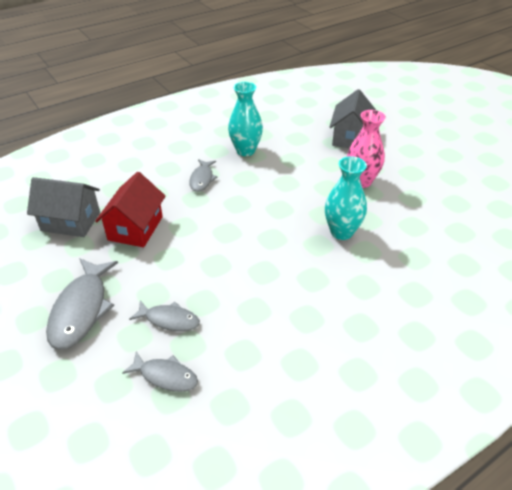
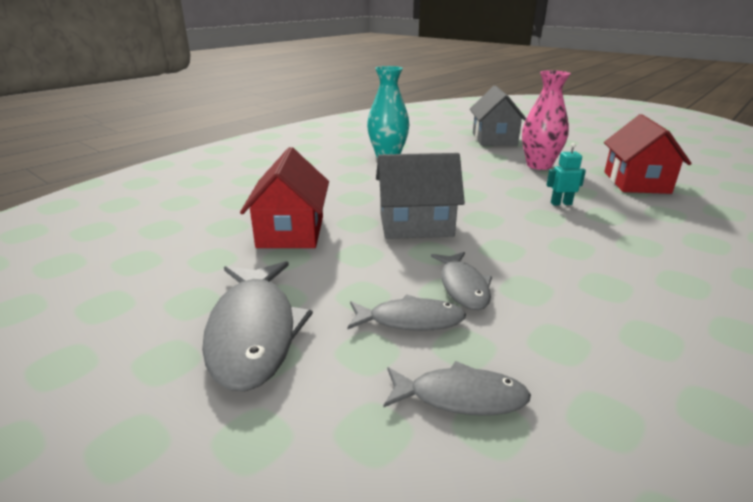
camera: 15 degrees left, 15 degrees down
(71, 221) = (188, 237): grey house -> grey house (416, 225)
(202, 179) = (352, 182): grey fish -> grey fish (463, 287)
(341, 232) = (561, 203): turquoise vase -> turquoise robot
(424, 217) = (636, 182): none -> red house

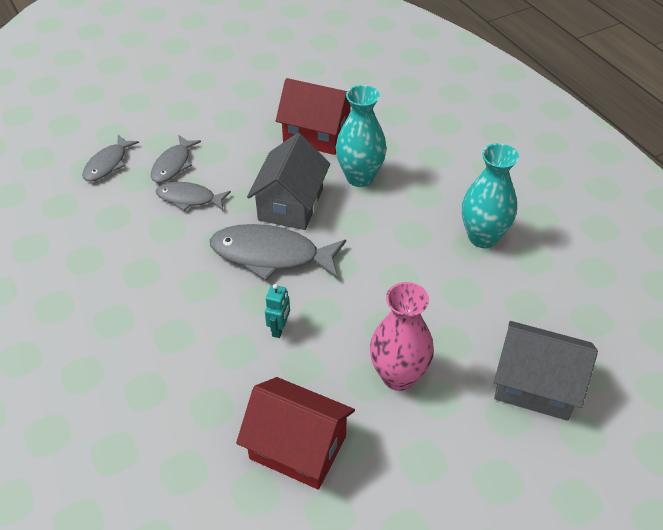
camera: 110 degrees right, 20 degrees up
(254, 332) = (204, 107): grey fish -> grey fish (271, 255)
(350, 201) = (360, 177): none -> turquoise vase

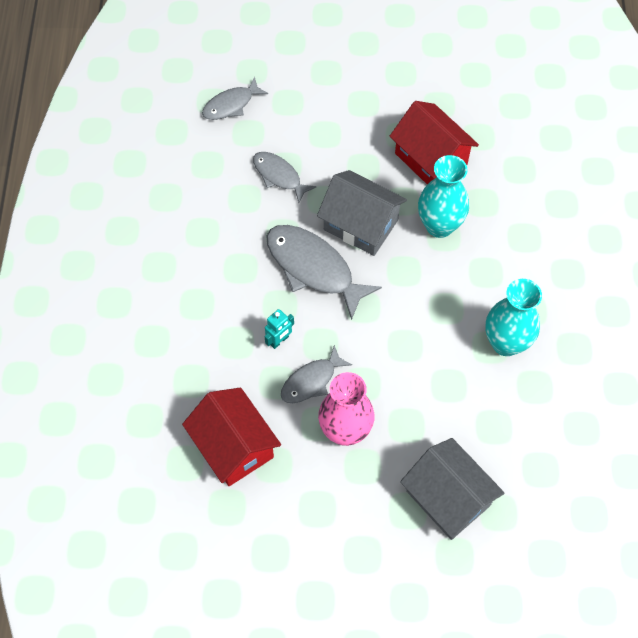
camera: 30 degrees right, 15 degrees up
(173, 165) = (285, 132): grey fish -> grey fish (311, 381)
(291, 204) = (360, 225): grey house -> grey house turned 75 degrees clockwise

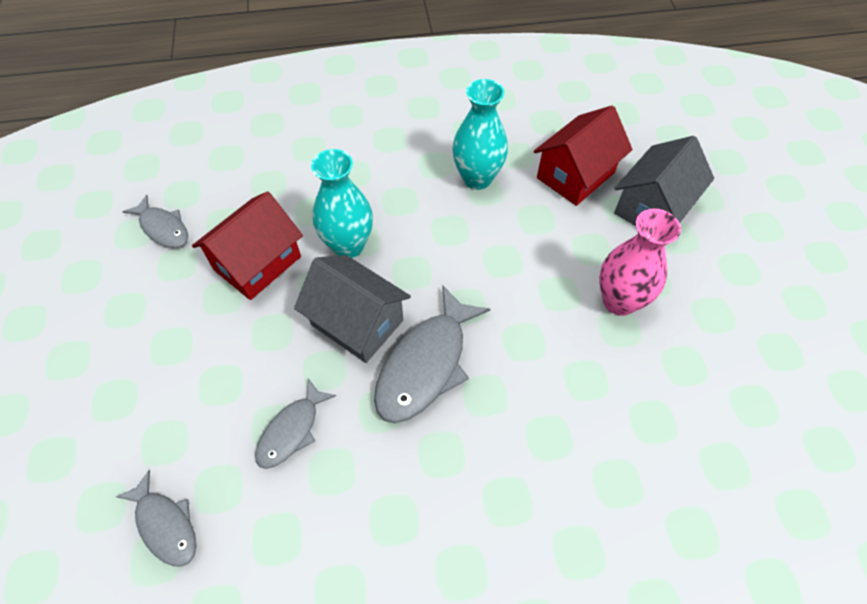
camera: 100 degrees left, 5 degrees down
(234, 446) = (682, 411): red house -> red house (575, 175)
(279, 340) = (532, 386): turquoise robot -> none
(311, 381) = (573, 343): grey fish -> grey fish (163, 228)
(360, 225) = (357, 322): grey house -> grey house turned 75 degrees counterclockwise

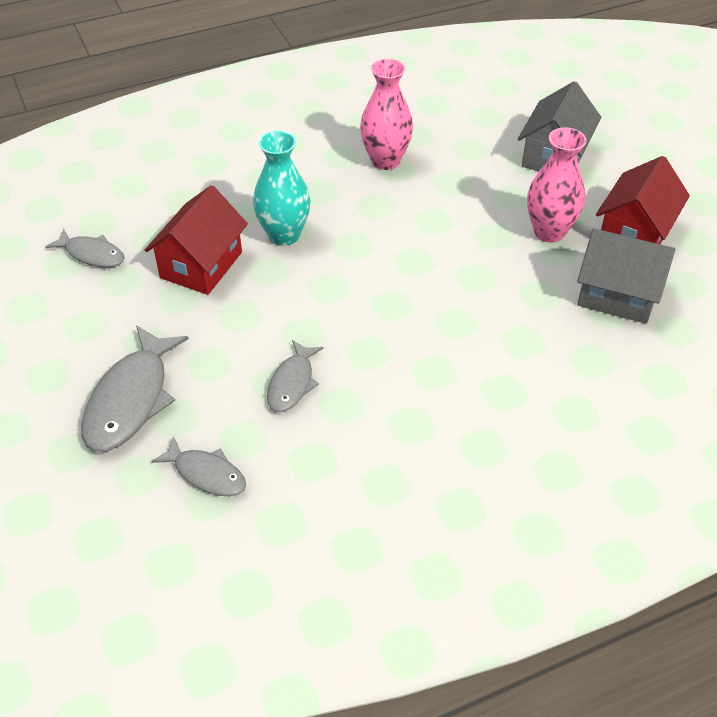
camera: 15 degrees left, 10 degrees down
(357, 322) = (318, 292): grey house -> grey house (617, 295)
(426, 364) = (395, 311): grey fish -> grey fish (131, 399)
(477, 178) = (385, 160): turquoise vase -> pink vase
(575, 175) = (476, 143): red house -> red house (635, 233)

